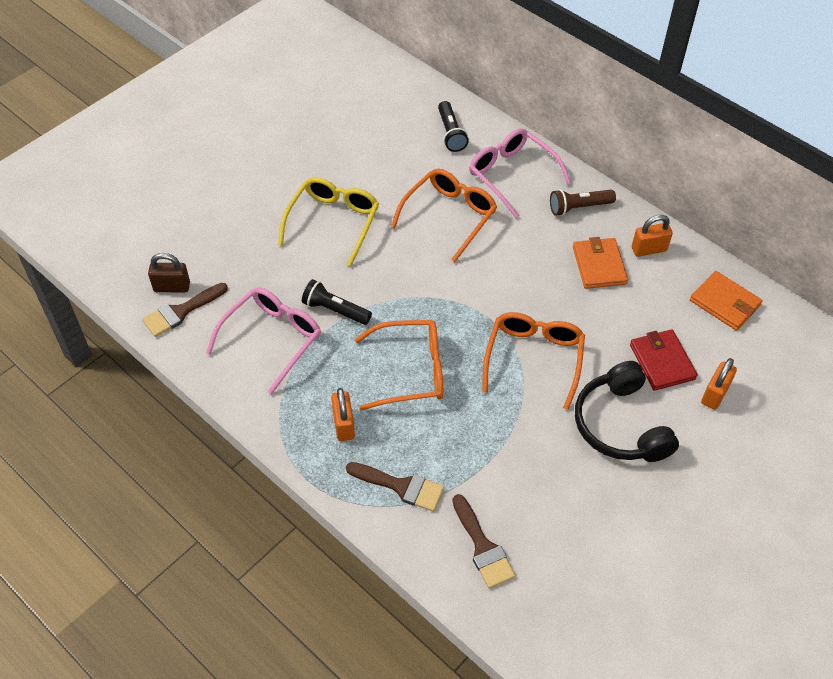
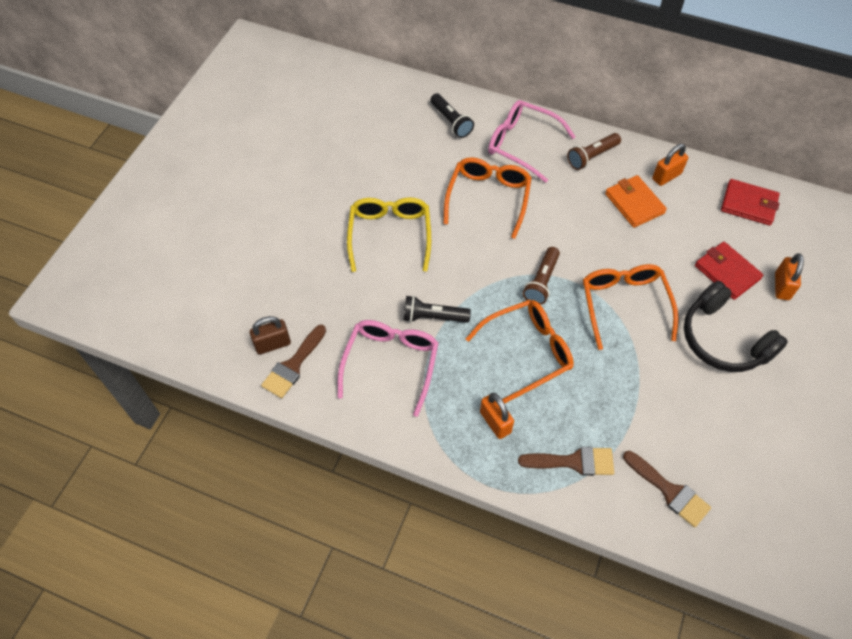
camera: 20 degrees left, 5 degrees up
(460, 311) = (541, 282): none -> brown flashlight
(724, 303) = (748, 204): orange wallet -> red wallet

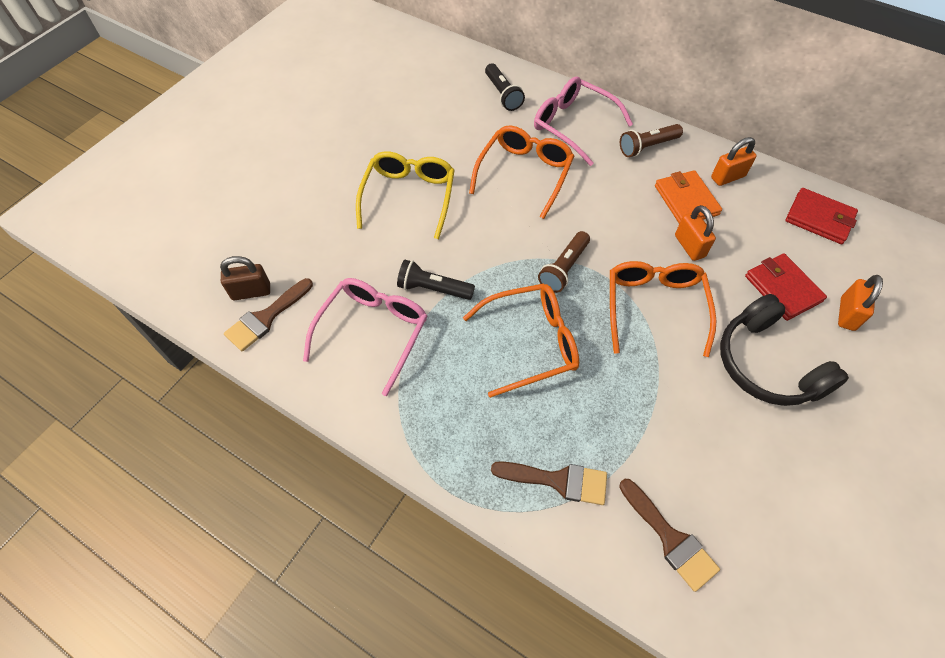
camera: 10 degrees right, 0 degrees up
(495, 422) = (475, 417): orange padlock -> orange padlock (689, 246)

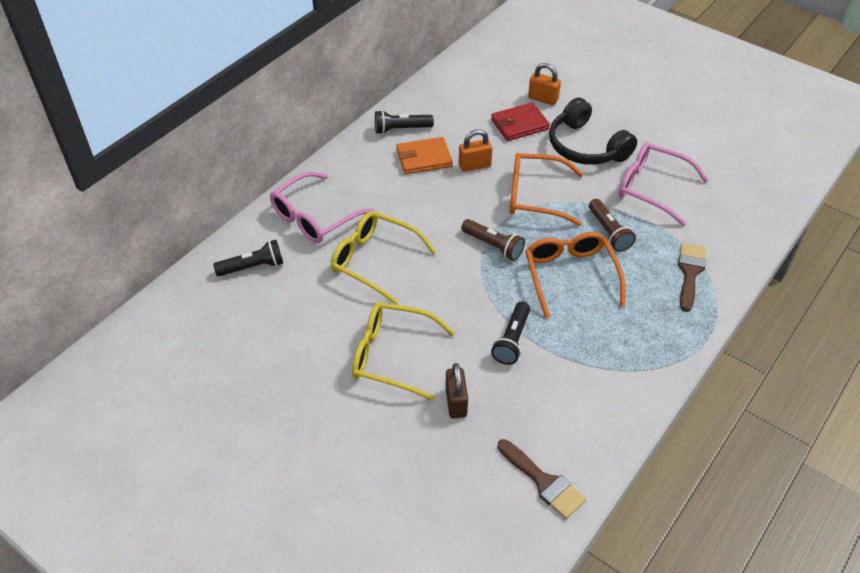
camera: 85 degrees left, 10 degrees down
(251, 292) = (510, 499): brown padlock -> brown padlock (456, 402)
(373, 332) = (560, 388): pink glasses -> pink glasses (652, 188)
(524, 174) = (374, 261): orange glasses -> yellow glasses
(647, 147) = (355, 171): brown flashlight -> brown flashlight (609, 232)
(670, 538) = (723, 220): brown brush -> none
(727, 177) = (401, 129): orange padlock -> black flashlight
(767, 364) = (586, 147): black headphones -> black headphones turned 75 degrees clockwise
(819, 218) = (452, 90): red wallet -> none

